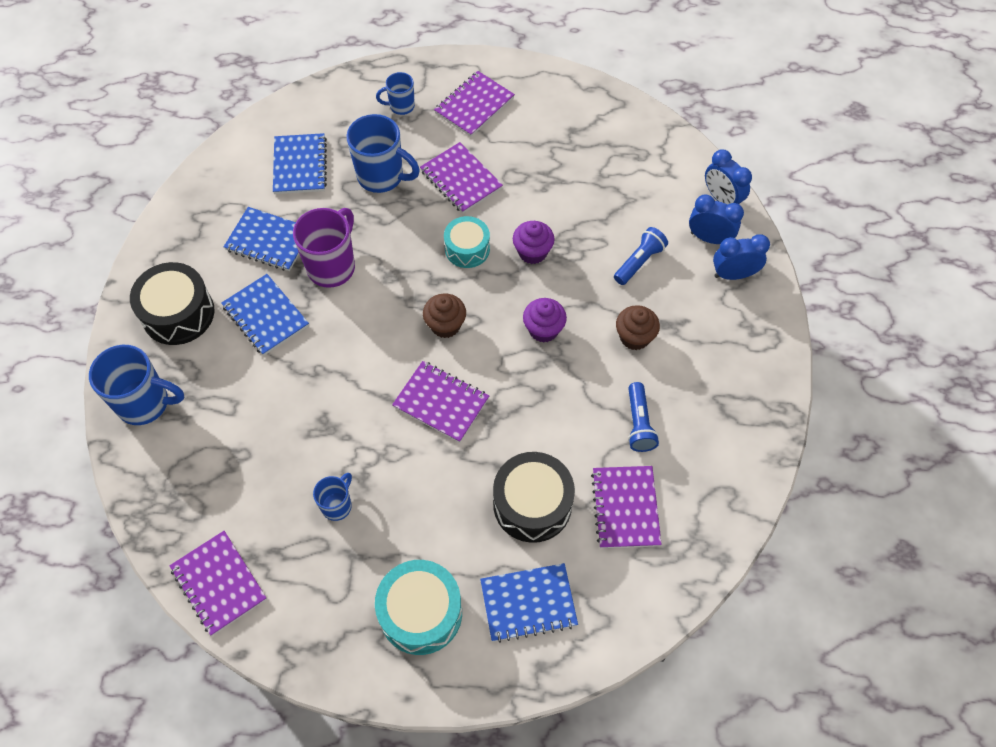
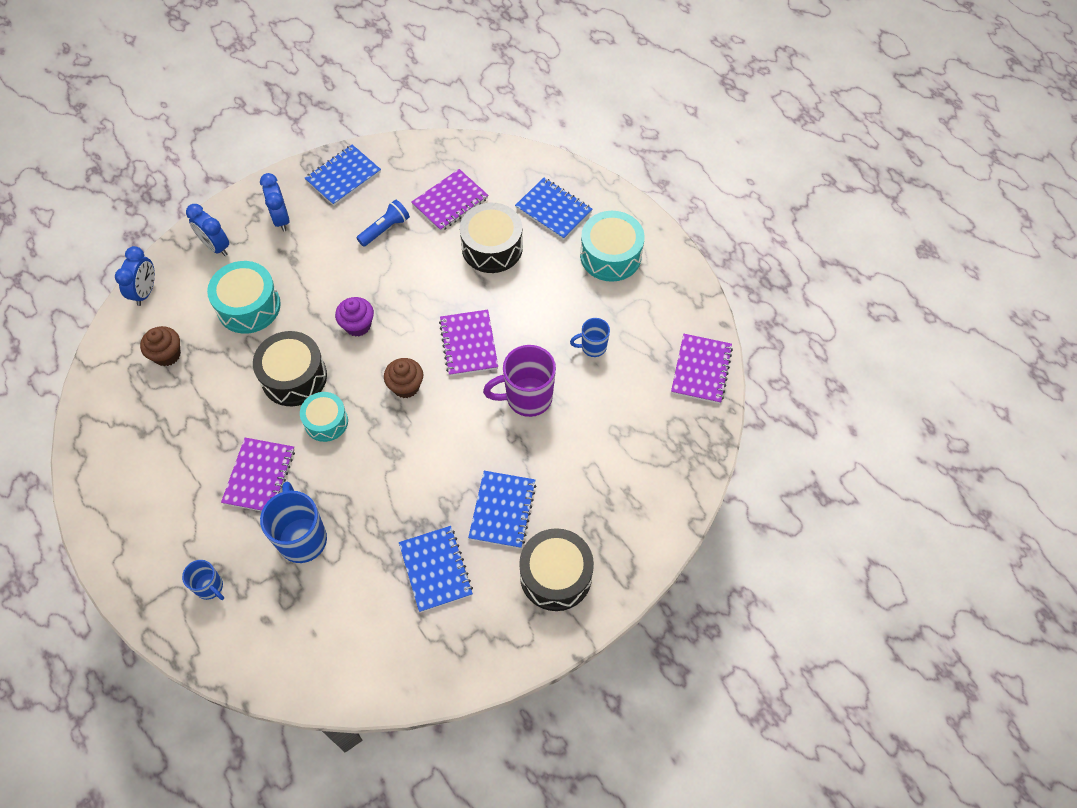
camera: 130 degrees left, 0 degrees up
(145, 403) = (641, 527): blue mug -> none
(300, 165) = (341, 614): blue notebook -> blue notebook (343, 177)
(332, 266) = (420, 501): purple mug -> purple mug (527, 398)
(474, 105) = (166, 528): purple notebook -> none
(532, 252) = (294, 377): purple cupcake -> black drum
(634, 337) = (318, 270): brown cupcake -> brown cupcake (167, 355)
(639, 262) = (248, 306): blue flashlight -> turquoise drum
(709, 238) = (192, 278): blue clock -> blue clock (281, 219)

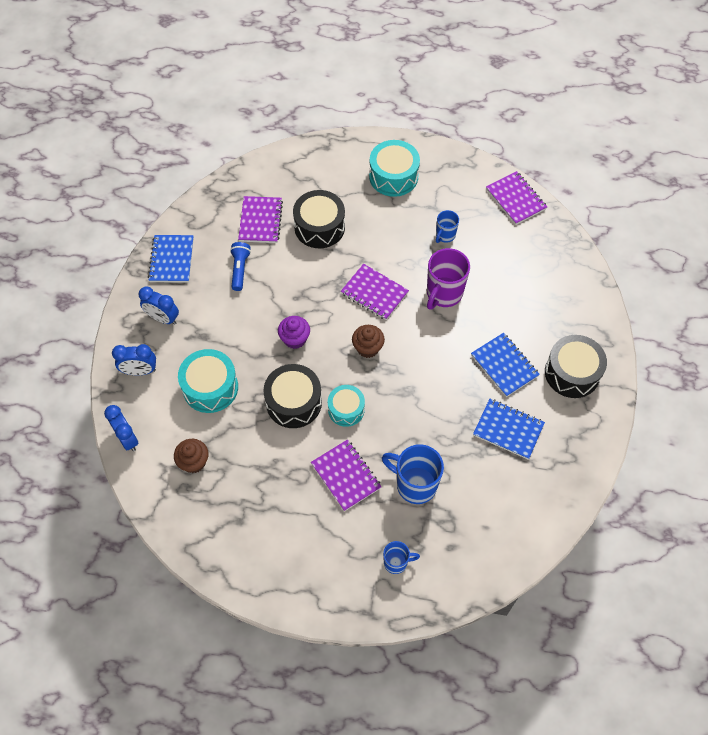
camera: 45 degrees left, 0 degrees up
(553, 210) = (329, 176): blue notebook -> none

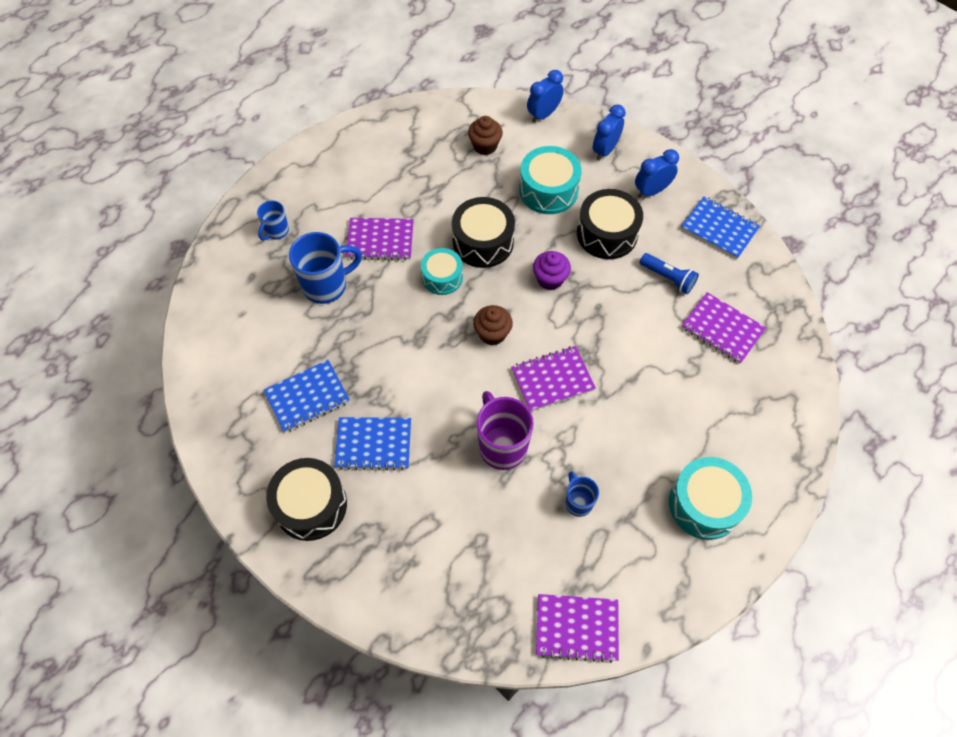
camera: 125 degrees right, 0 degrees up
(127, 438) = (543, 114): blue clock -> blue clock turned 135 degrees clockwise
(319, 227) = (677, 380): black drum -> black drum (607, 234)

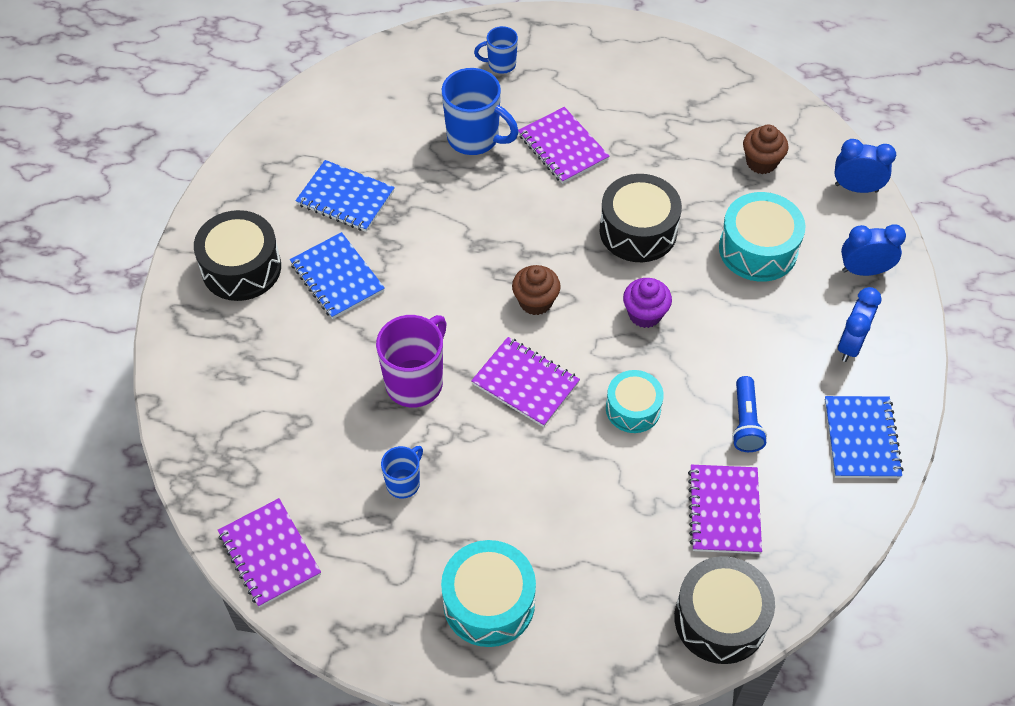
camera: 55 degrees right, 5 degrees down
(442, 277) = (565, 222): turquoise drum -> turquoise drum (633, 409)
(607, 234) = (751, 333): black drum -> black drum (720, 619)
(651, 191) = (850, 344): blue clock -> blue clock turned 90 degrees counterclockwise

